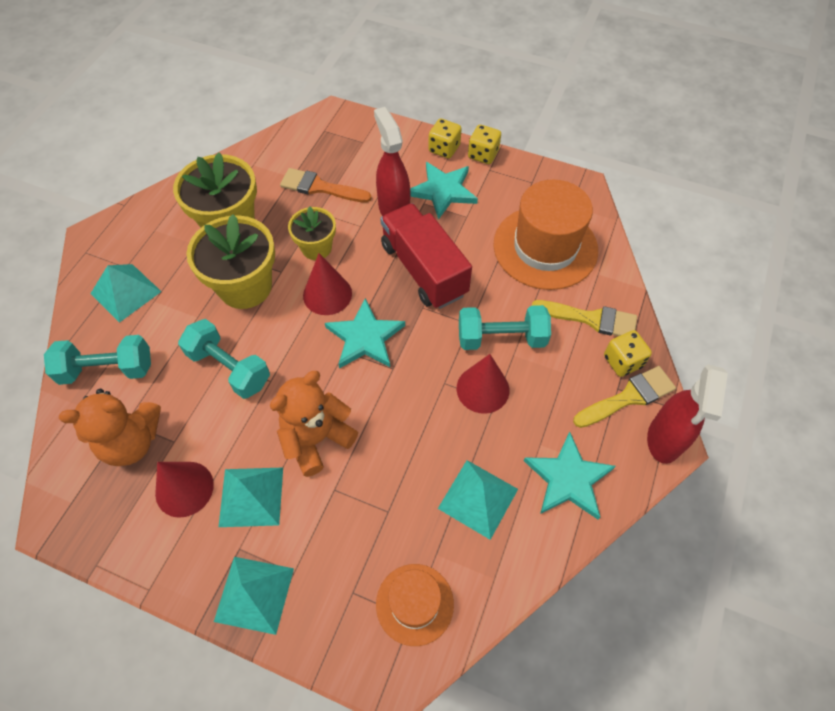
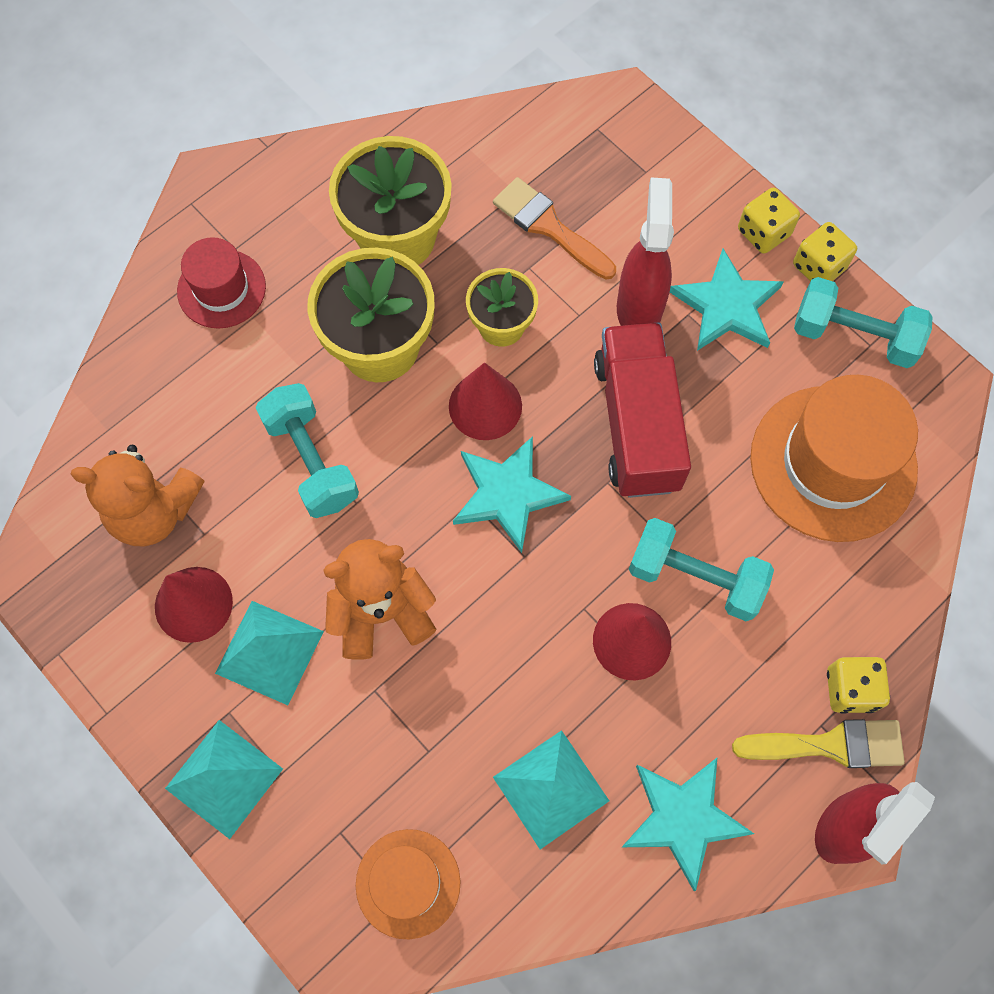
camera: 25 degrees right, 10 degrees up
(107, 369) = (159, 395): turquoise dumbbell -> turquoise dumbbell (854, 336)
(126, 292) = (221, 289): turquoise pyramid -> red hat
(591, 319) = (840, 605): yellow brush -> none

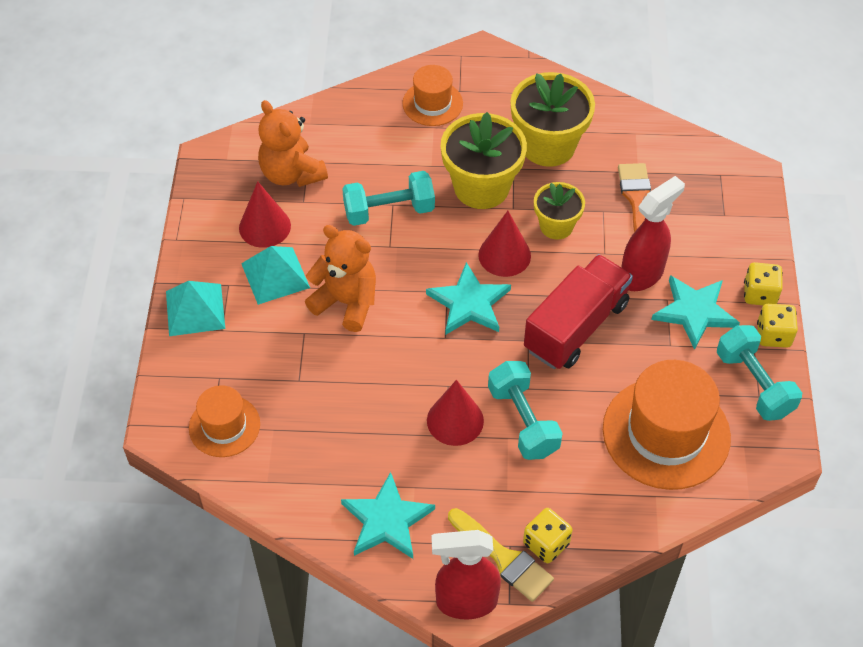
camera: 45 degrees right, 15 degrees down
(221, 289) = (432, 103): red hat -> orange hat
(311, 461) = (389, 211): turquoise dumbbell -> turquoise dumbbell turned 60 degrees clockwise
(551, 788) = (337, 448): turquoise pyramid -> none

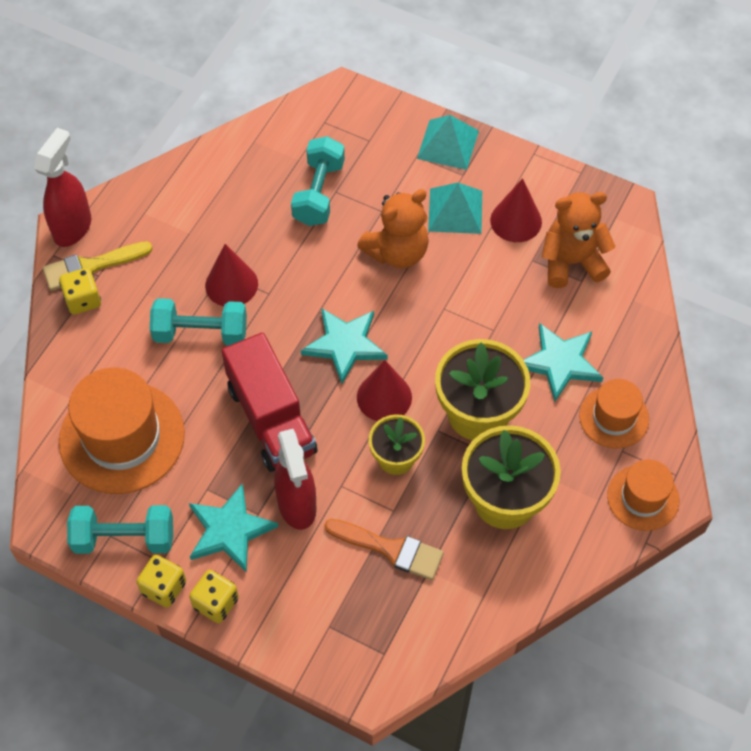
camera: 115 degrees right, 5 degrees up
(224, 426) = (320, 130): orange hat -> orange hat (643, 497)
(386, 520) = (172, 204): turquoise star -> turquoise star (560, 362)
(389, 211) = (486, 323): turquoise dumbbell -> turquoise dumbbell (319, 193)

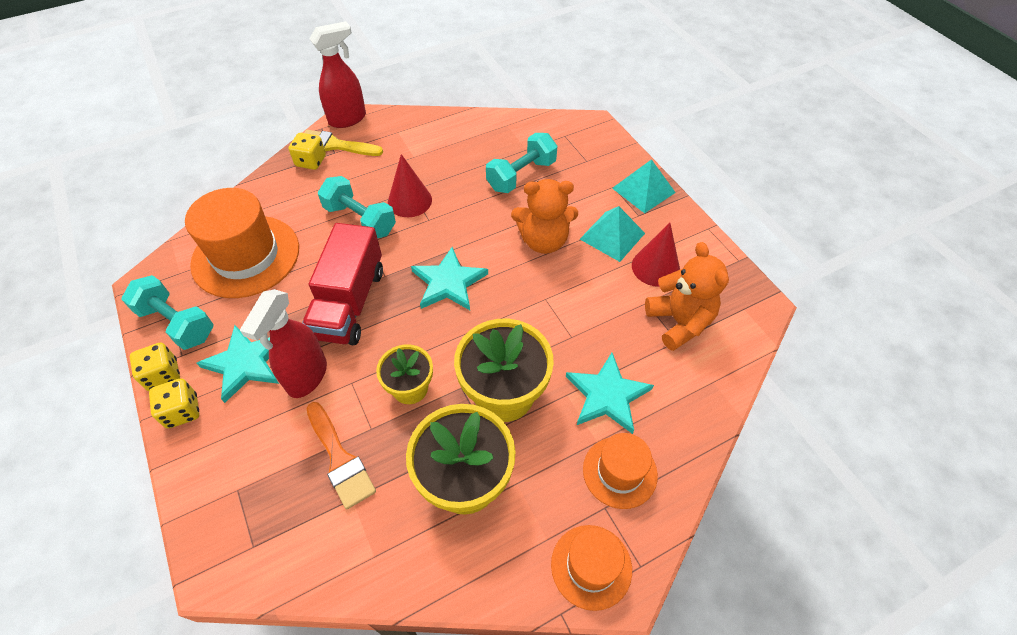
camera: 35 degrees right, 5 degrees down
(384, 397) = (443, 336): red cone -> none
(571, 262) = (679, 322): orange teddy bear -> orange teddy bear turned 45 degrees clockwise

